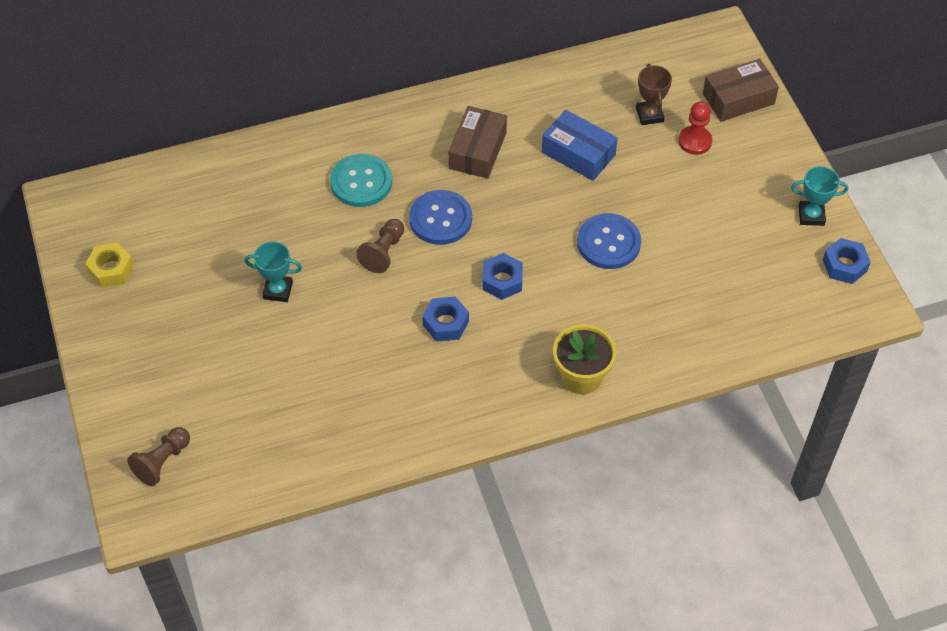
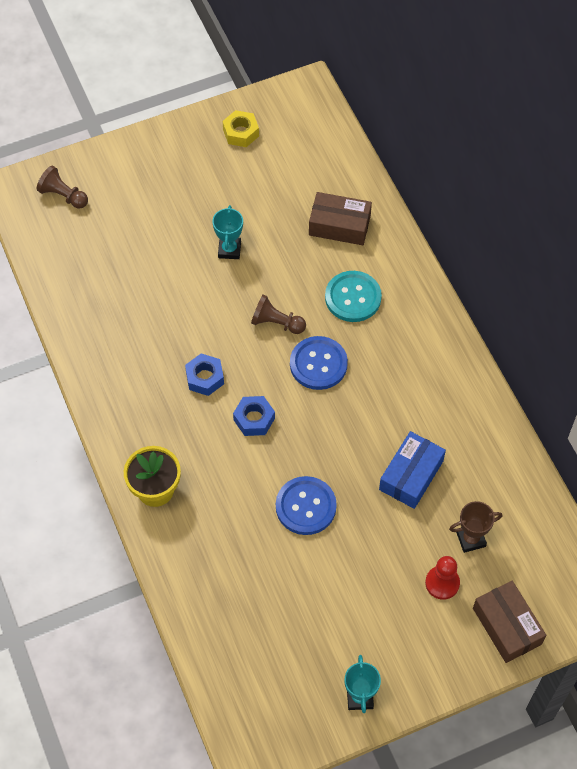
camera: 85 degrees right, 5 degrees up
(478, 150) = (402, 388): brown box -> brown box (339, 225)
(844, 265) = (299, 729): blue nut -> none

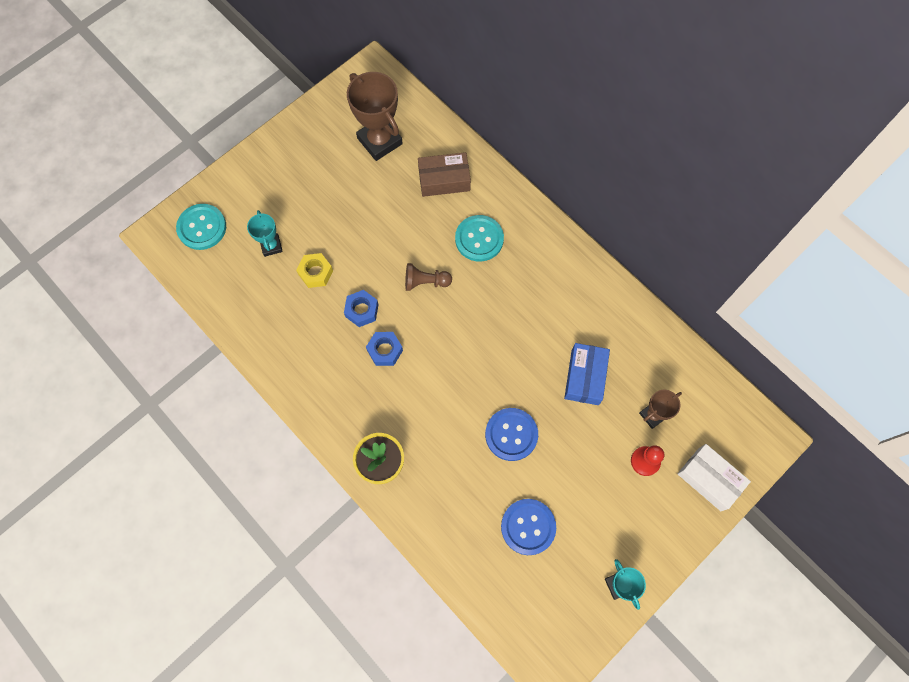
camera: 20 degrees left, 10 degrees up
(63, 195) = (202, 227): brown pawn -> turquoise button
(229, 250) = (362, 230): turquoise trophy -> turquoise trophy (271, 246)
(241, 133) = (331, 124): yellow nut -> yellow nut (315, 273)
(254, 419) = (439, 373): blue nut -> blue nut (362, 310)
(285, 165) = (380, 141): none -> brown trophy
(318, 364) = (473, 306): blue button -> blue button (528, 527)
(507, 626) = (709, 479): brown box -> white box

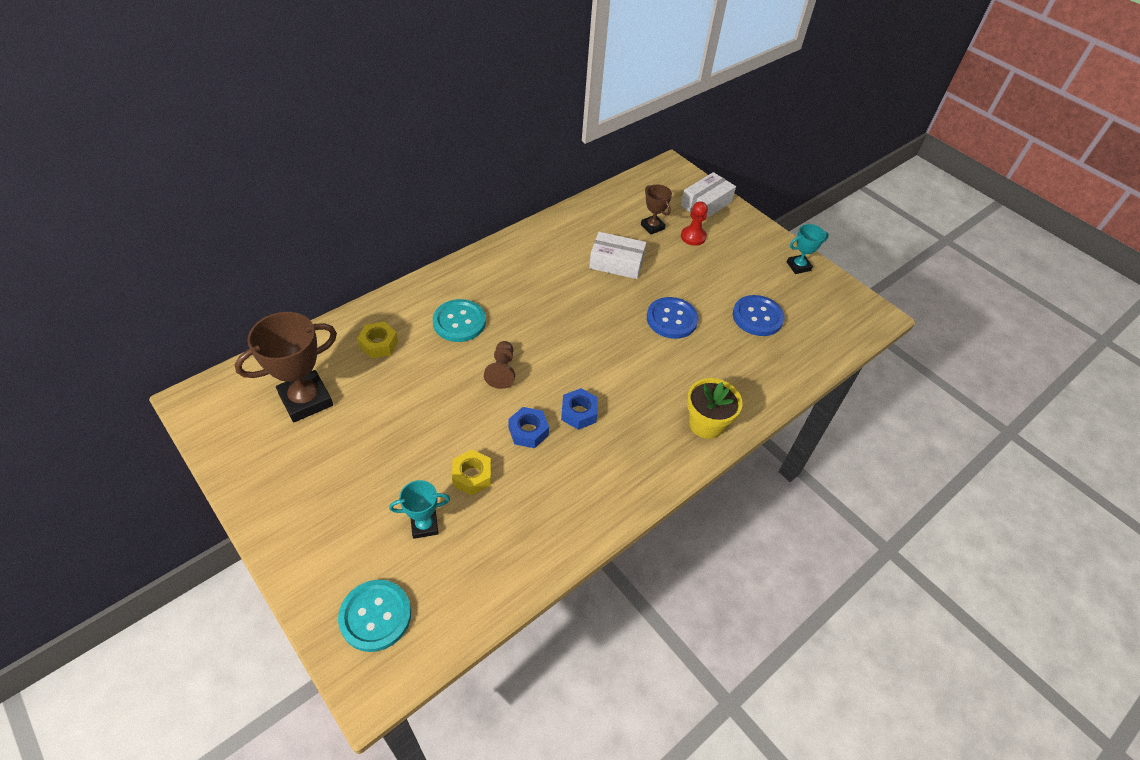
camera: 90 degrees left, 20 degrees down
(444, 180) = (379, 344): brown box -> yellow nut
(585, 377) = (616, 263): blue box -> white box

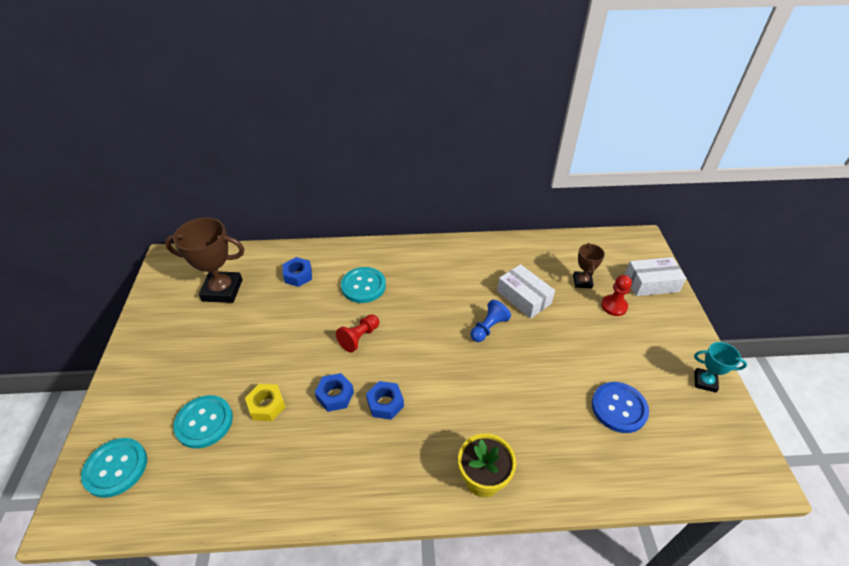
camera: 40 degrees right, 5 degrees down
(379, 344) = (298, 275): yellow nut -> blue nut
(424, 525) = (204, 422): turquoise trophy -> turquoise button
(502, 371) = (359, 338): brown pawn -> red pawn
(609, 304) = (488, 328): none -> blue pawn
(671, 319) = (532, 367): blue button -> none

